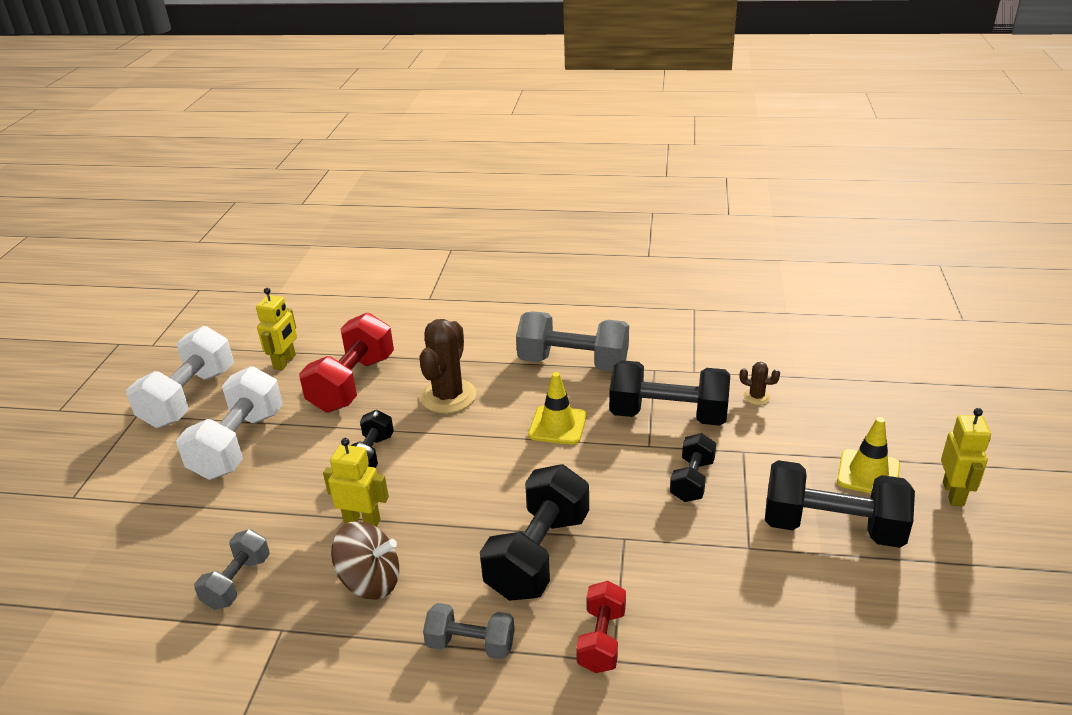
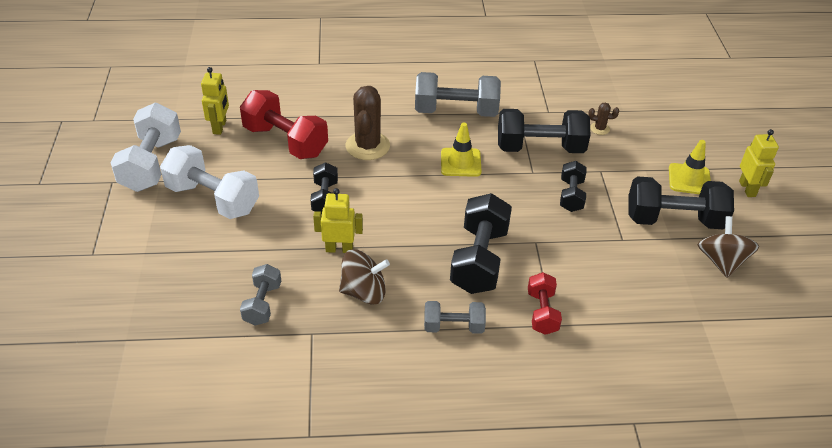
camera: 15 degrees left, 10 degrees up
(239, 444) = (213, 199): white dumbbell -> white dumbbell turned 60 degrees counterclockwise
(353, 383) = (285, 141): red dumbbell -> red dumbbell turned 60 degrees counterclockwise
(891, 595) = (721, 261): none -> brown spinning top

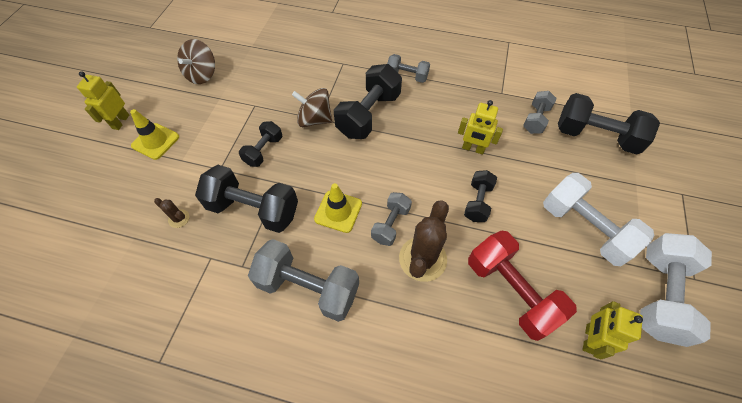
camera: 160 degrees left, 15 degrees up
(364, 292) = (461, 111): brown spinning top -> brown spinning top (315, 119)
(406, 163) = (391, 224): none -> grey dumbbell
(542, 312) = (345, 71): red dumbbell -> none
(674, 220) = (203, 110): black dumbbell -> black dumbbell (595, 136)

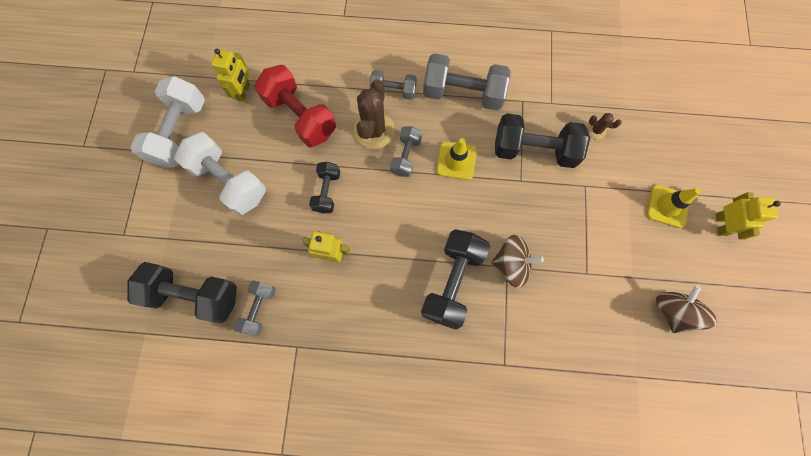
camera: 170 degrees right, 15 degrees up
(264, 151) = (551, 214): black dumbbell -> none
(407, 76) = (417, 355): grey dumbbell -> grey dumbbell (393, 91)

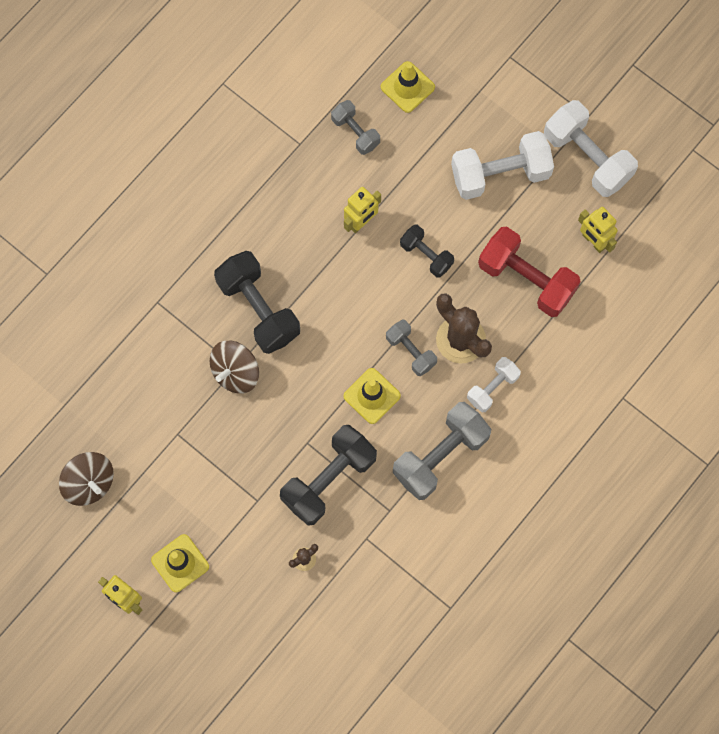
camera: 125 degrees right, 0 degrees up
(194, 295) = (407, 87): black dumbbell -> yellow traffic cone
(300, 116) = (526, 279): red dumbbell -> red dumbbell turned 45 degrees clockwise
(393, 91) = (492, 388): grey dumbbell -> white dumbbell

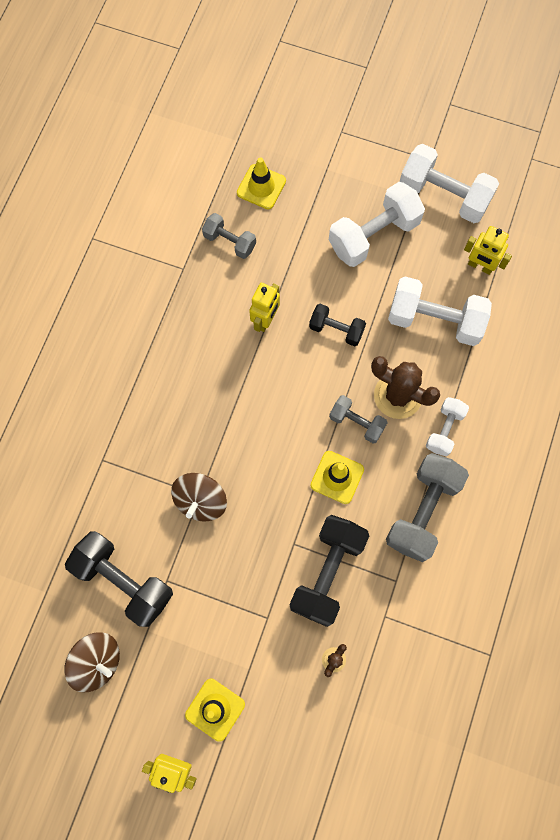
camera: 20 degrees left, 0 degrees up
(258, 309) = (200, 433): black dumbbell -> black dumbbell (124, 581)
(526, 279) = (434, 320): red dumbbell -> white dumbbell

